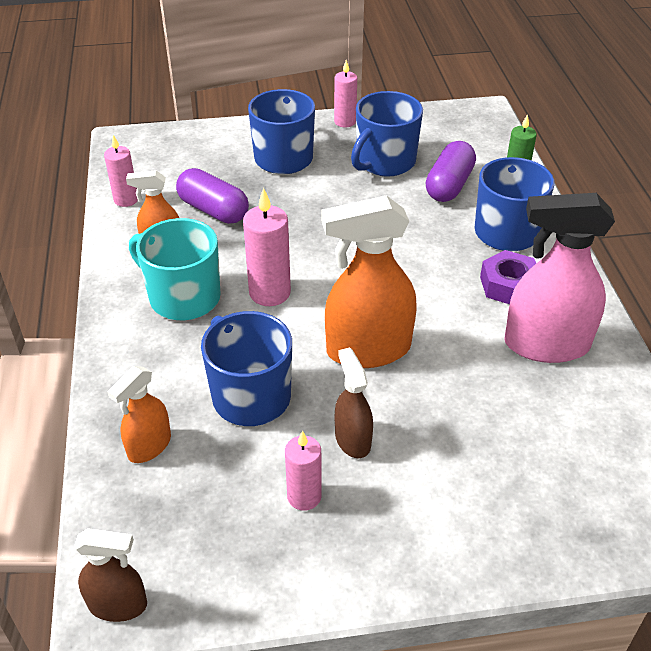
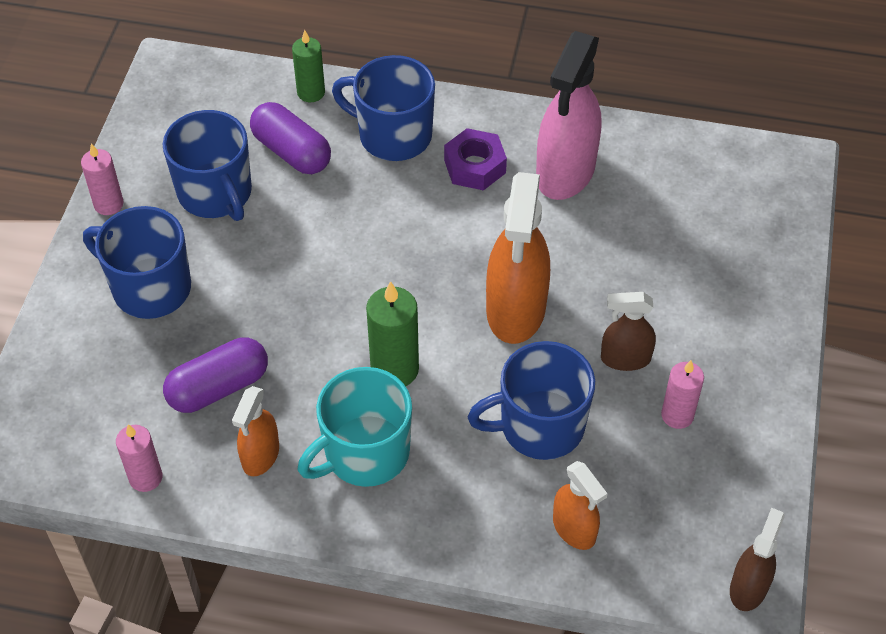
camera: 70 degrees left, 10 degrees up
(270, 293) = (394, 369): pink candle -> green candle

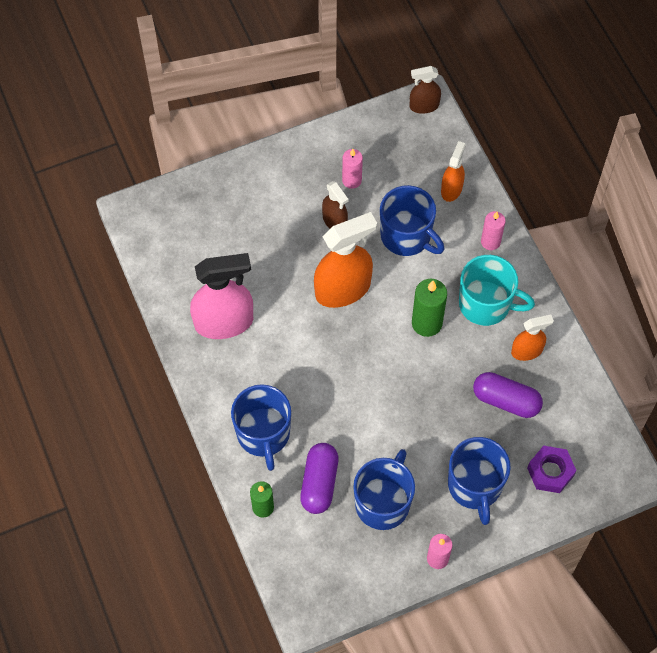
camera: 125 degrees left, 10 degrees up
(145, 477) = (583, 395): pink candle -> pink candle (490, 242)
(475, 166) = (255, 373): purple nut -> purple nut (550, 472)

